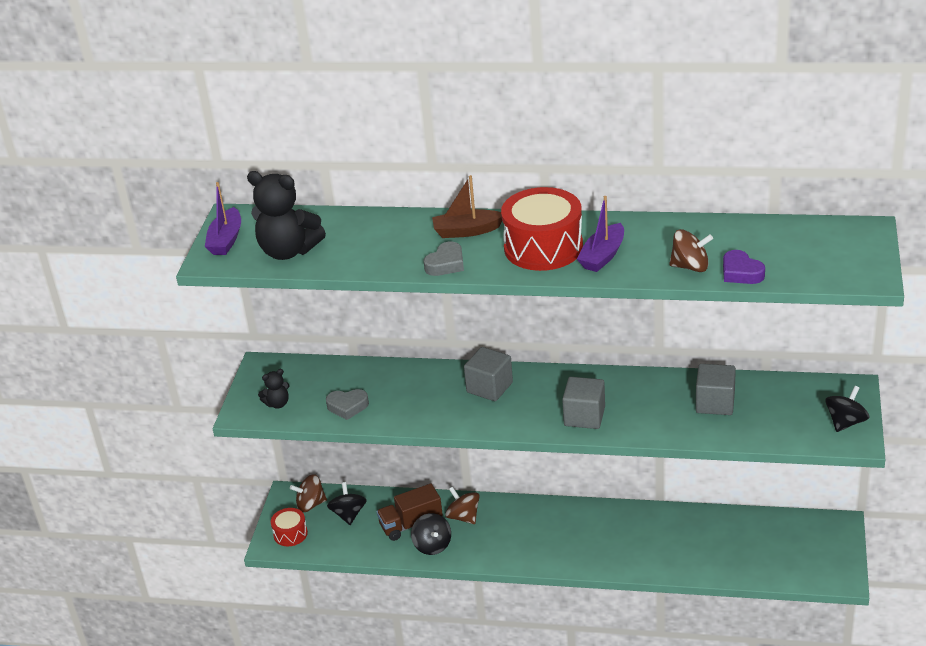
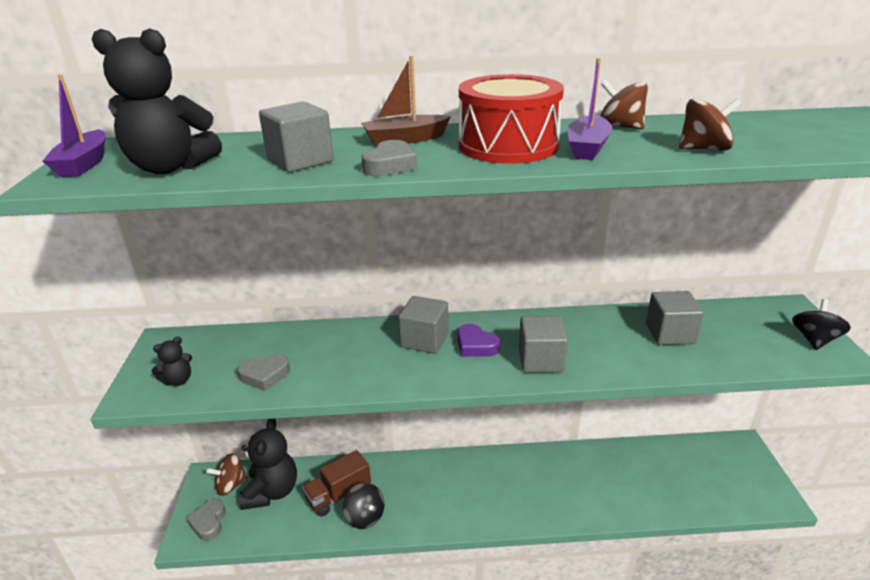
camera: 15 degrees left, 5 degrees down
(290, 534) = (209, 522): red drum -> grey heart
(348, 514) = (272, 491): black spinning top -> black teddy bear
(382, 252) = (300, 161): none -> grey cube
(463, 517) = (391, 479): brown spinning top -> brown spinning top (620, 127)
(741, 272) = (770, 150): purple heart -> purple heart (476, 345)

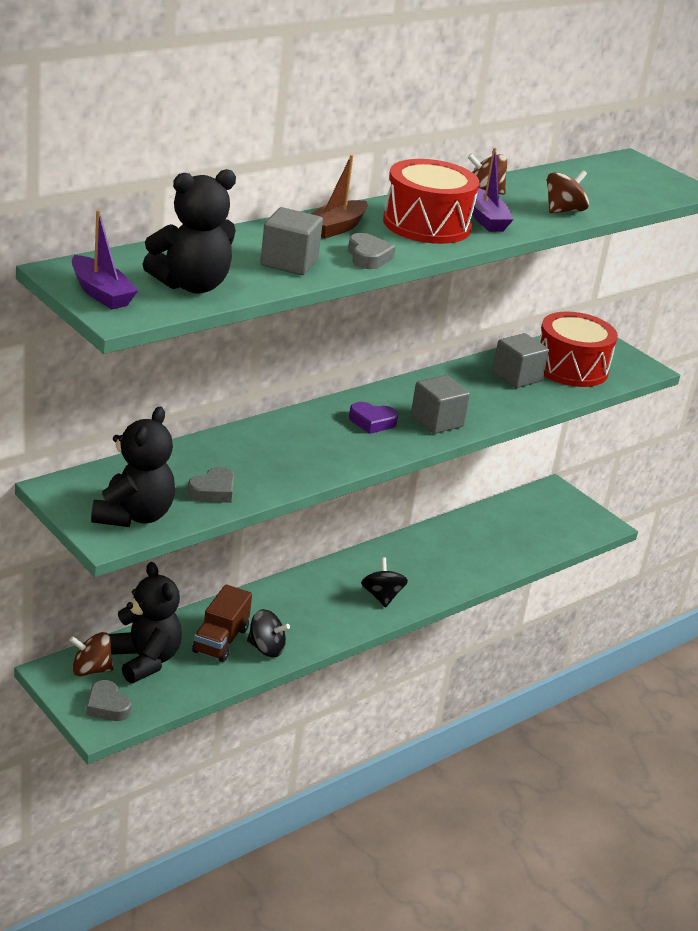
camera: 40 degrees left, 0 degrees up
(178, 380) = (134, 516): black teddy bear -> black teddy bear, size x2.03
(230, 485) = (91, 670): brown spinning top -> brown spinning top turned 60 degrees clockwise
(424, 340) = (322, 427): grey cube -> none
(742, 337) = (571, 368): none -> red drum
(814, 340) = (621, 359): black spinning top -> black spinning top (382, 596)

